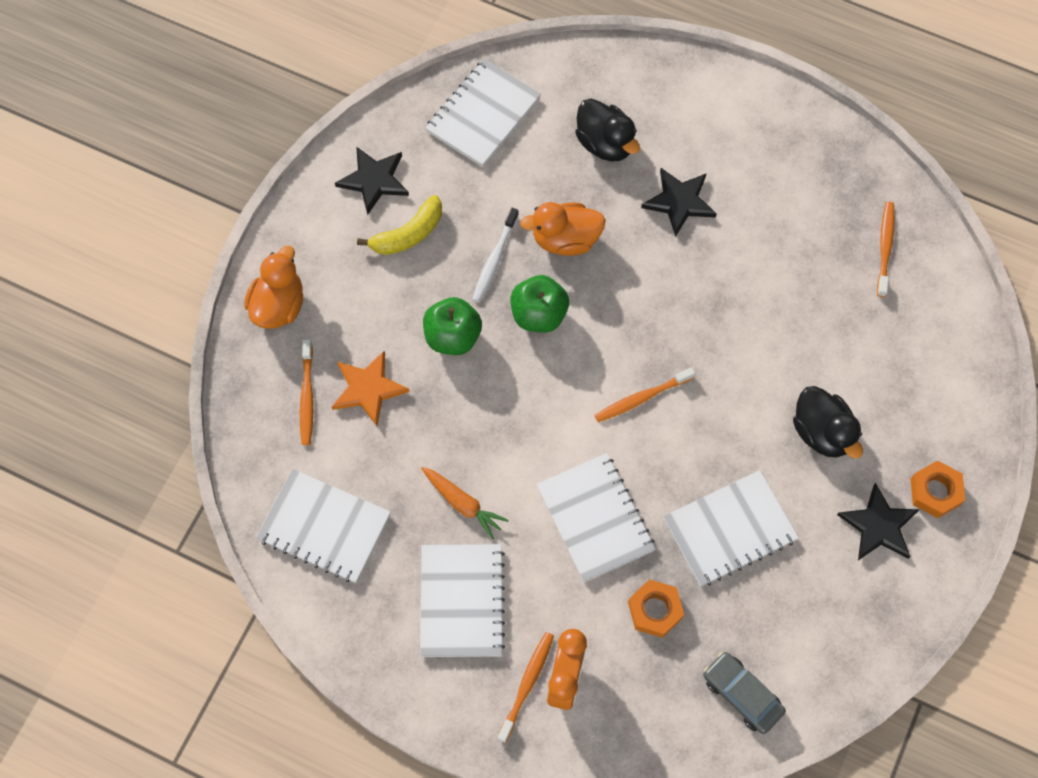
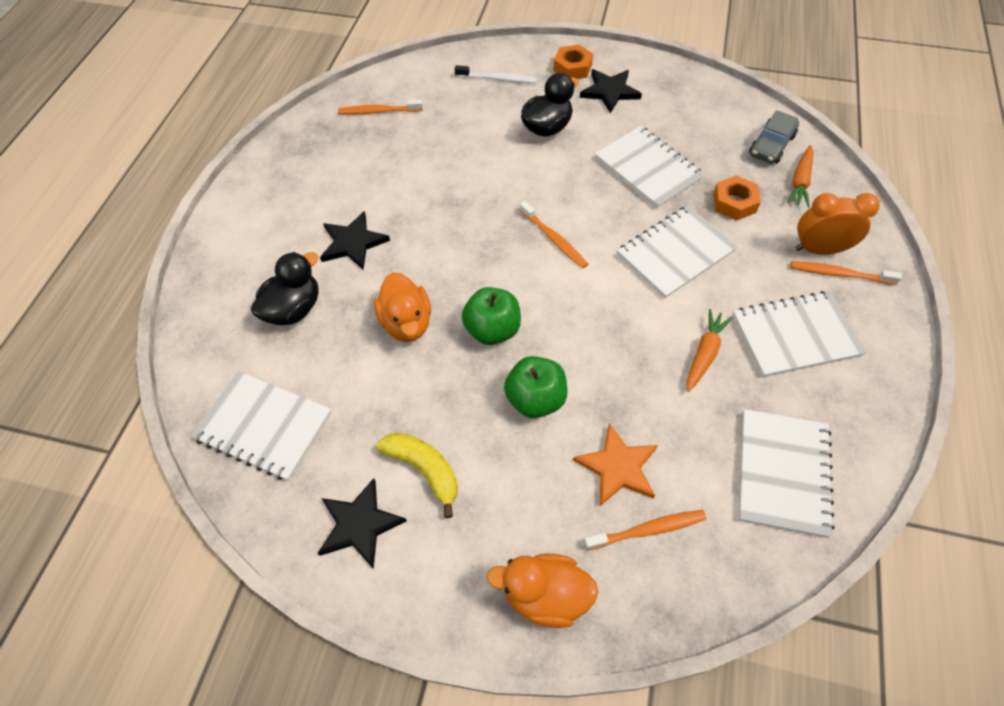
camera: 100 degrees left, 10 degrees down
(494, 260) = (440, 379): white toothbrush -> white toothbrush (497, 79)
(673, 703) = (800, 181): none -> orange carrot

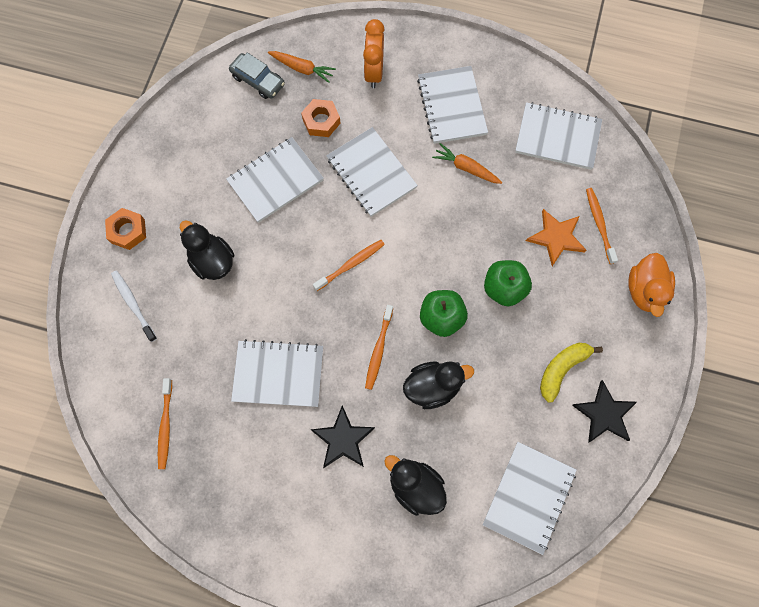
camera: 90 degrees left, 15 degrees up
(407, 323) = (432, 387): orange duck -> black duck
(426, 186) = (278, 374): none -> white notebook
(497, 79) = (133, 304): white toothbrush -> white toothbrush turned 45 degrees counterclockwise
(610, 92) = (169, 200): black star -> none
(839, 274) = (398, 65): orange toothbrush -> orange toothbrush (378, 350)

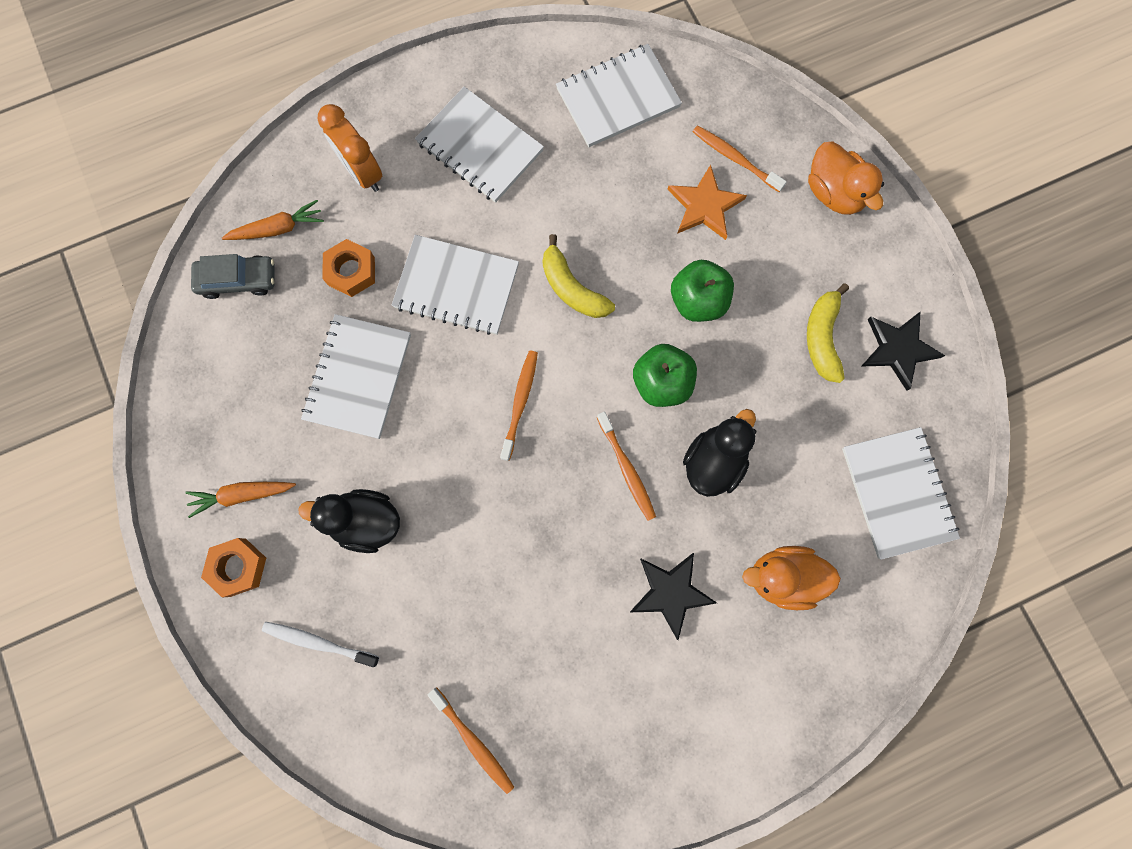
camera: 40 degrees left, 5 degrees up
(278, 374) = (545, 582): white notebook -> none
(415, 486) = (782, 577): black duck -> orange duck
(436, 224) = (572, 288): none -> yellow banana
(466, 168) = (552, 203): orange carrot -> orange carrot (242, 495)

